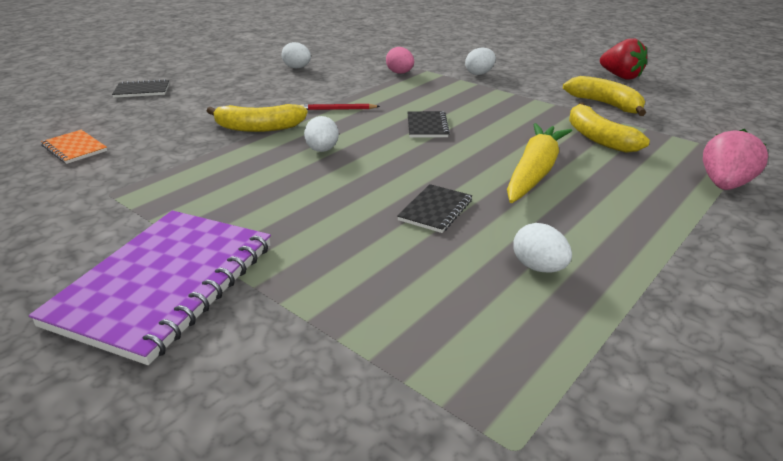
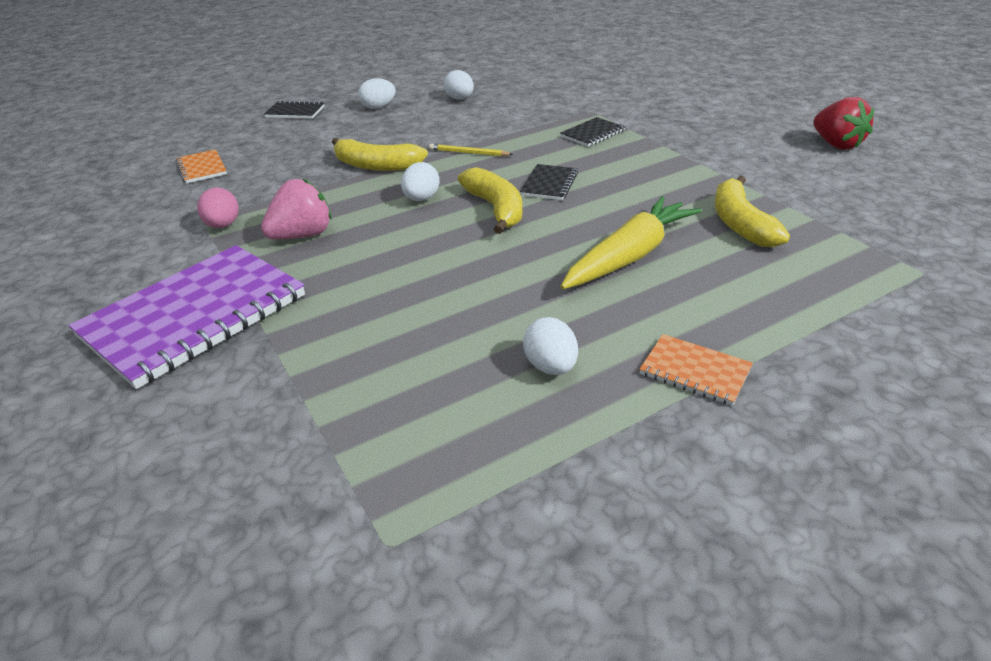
camera: 20 degrees right, 5 degrees up
(338, 109) = (468, 153): red pencil -> yellow pencil
(400, 73) = (565, 115): pink egg -> pink egg (223, 225)
(435, 210) = (489, 283): black notebook -> black notebook (592, 134)
(479, 73) = (657, 124): white egg -> white egg (378, 107)
(605, 104) = (785, 180): yellow banana -> yellow banana (496, 209)
(652, 250) = (695, 371): none -> orange notebook
(724, 185) = (857, 306): pink strawberry -> pink strawberry (302, 235)

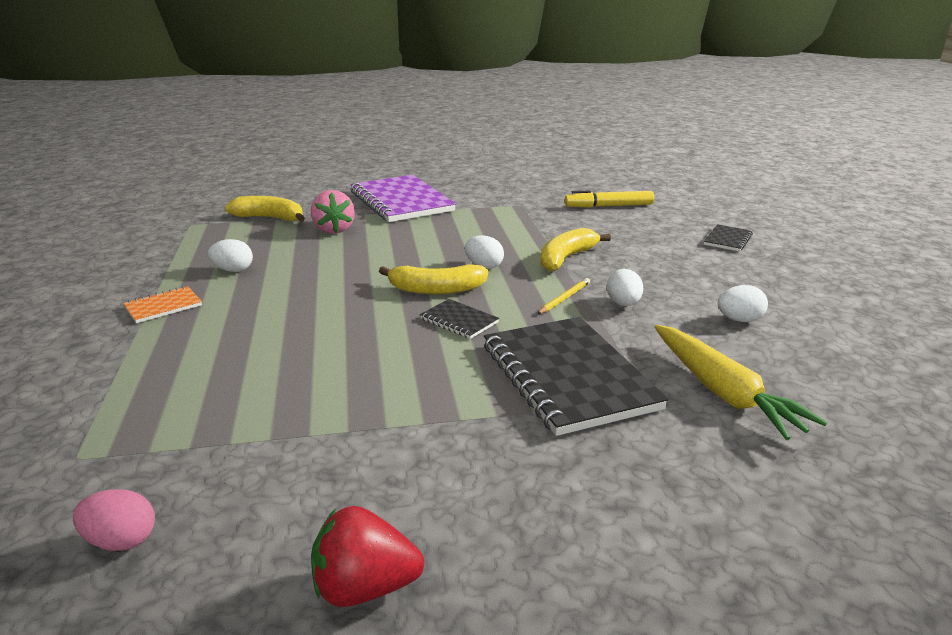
camera: 110 degrees right, 10 degrees down
(202, 168) = (609, 206): orange notebook -> yellow marker
(223, 225) = (504, 209): pink egg -> pink egg (121, 541)
(302, 235) = (465, 227): pink strawberry -> pink strawberry (334, 229)
(378, 107) = (727, 275): white egg -> white egg (623, 304)
(592, 134) = (568, 376): black notebook -> black notebook, size x2.25
(630, 255) = (302, 323): yellow carrot -> yellow carrot (723, 392)
(740, 223) = (278, 392): yellow banana -> yellow banana (269, 218)

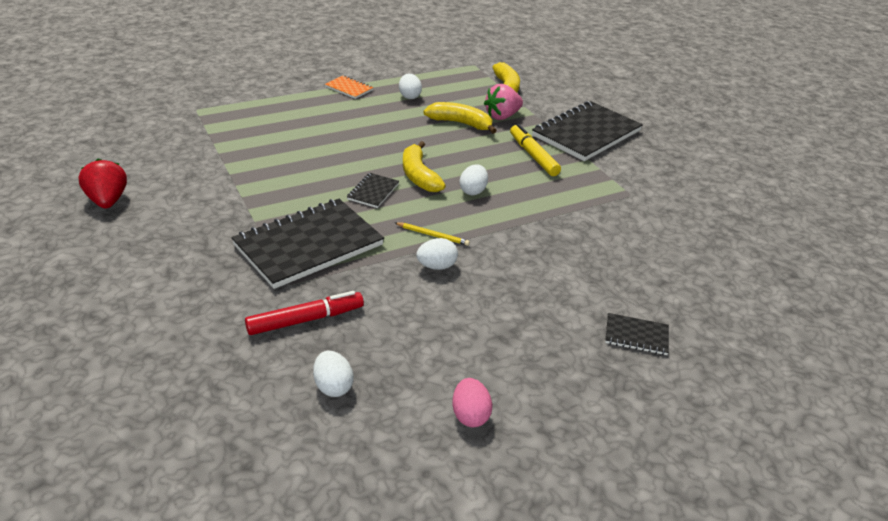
camera: 70 degrees right, 10 degrees up
(121, 541) = (139, 136): pink egg -> pink egg (470, 415)
(401, 201) = (586, 133): purple notebook -> black notebook
(566, 258) = (515, 230): yellow banana -> yellow banana (460, 123)
(609, 206) = (674, 249): yellow marker -> yellow marker (533, 156)
(723, 392) = (305, 319): yellow carrot -> red marker
(739, 320) = (435, 334): white egg -> white egg (333, 386)

